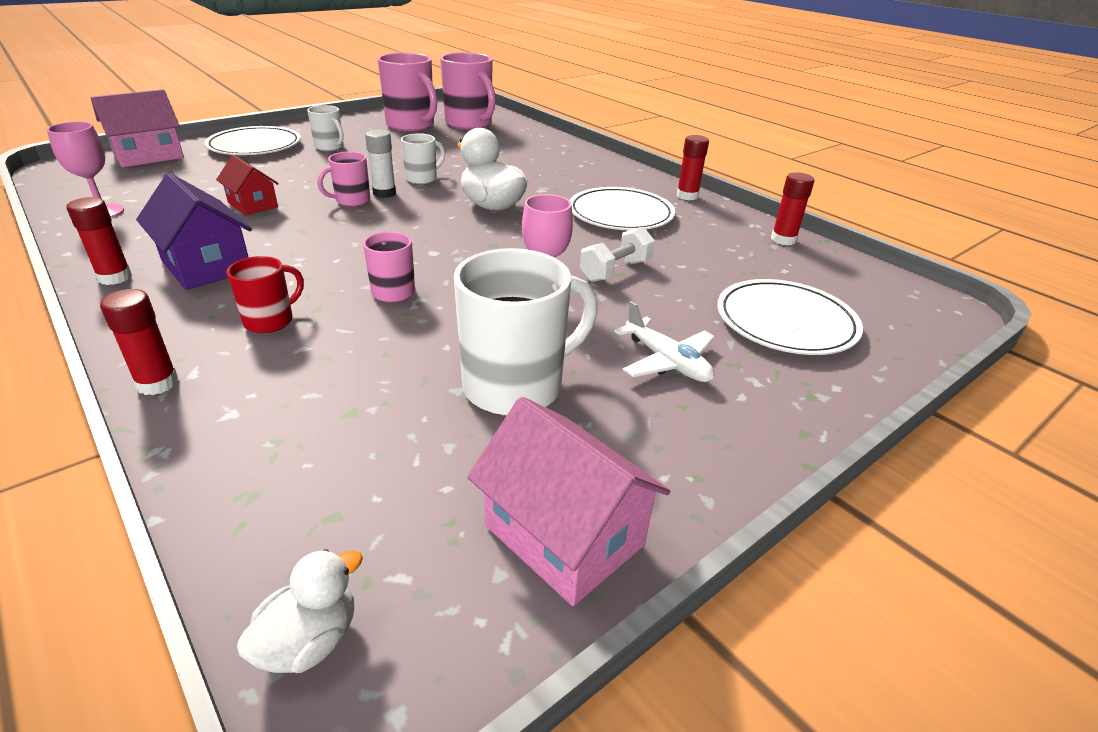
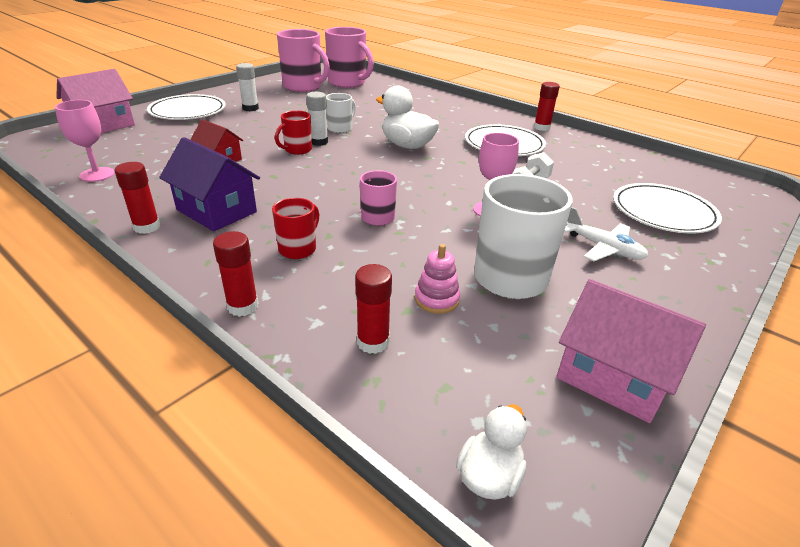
camera: 10 degrees left, 0 degrees up
(330, 147) = (250, 108): white mug -> white glue stick
(351, 201) = (297, 150): pink mug -> red mug
(397, 403) = (436, 299): none -> pink stacking toy
(783, 240) = (626, 154): red glue stick -> red glue stick (373, 342)

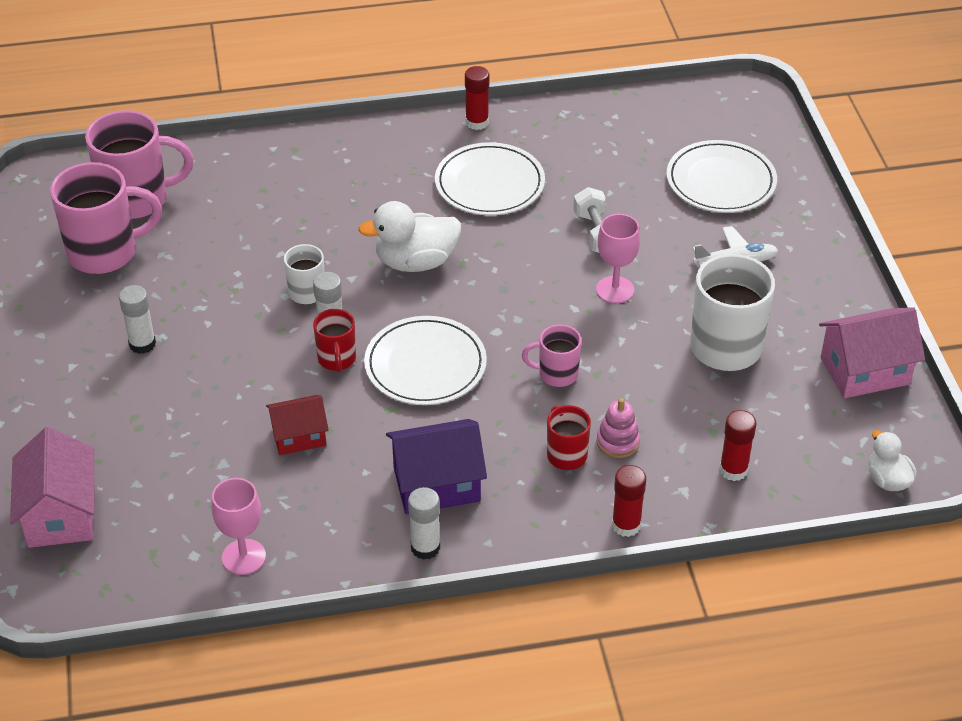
camera: 50 degrees left, 10 degrees up
(147, 227) = (425, 547): red glue stick -> white glue stick
(188, 111) = (87, 411): white plate -> white plate (425, 365)
(436, 299) = (714, 407): pink stacking toy -> pink stacking toy (617, 442)

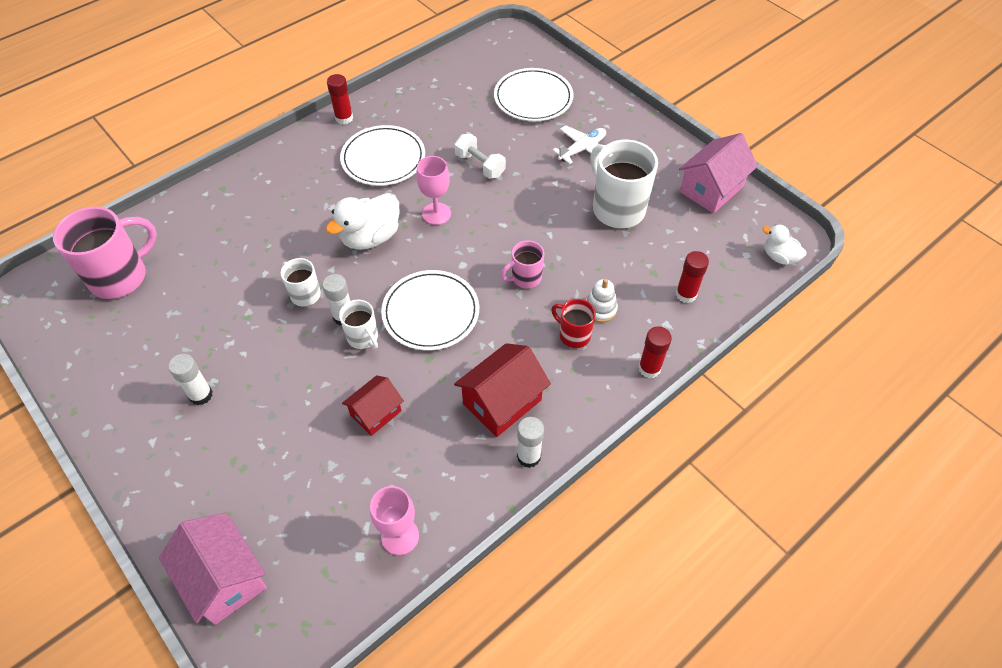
camera: 30 degrees left, 10 degrees up
(105, 252) = (121, 332): pink mug -> none
(337, 359) = (363, 338): red mug -> white mug
(436, 484) = (502, 402): purple house -> red house
(615, 290) = (520, 200): pink goblet -> pink goblet (436, 214)
(617, 442) = (600, 309): pink stacking toy -> white stacking toy

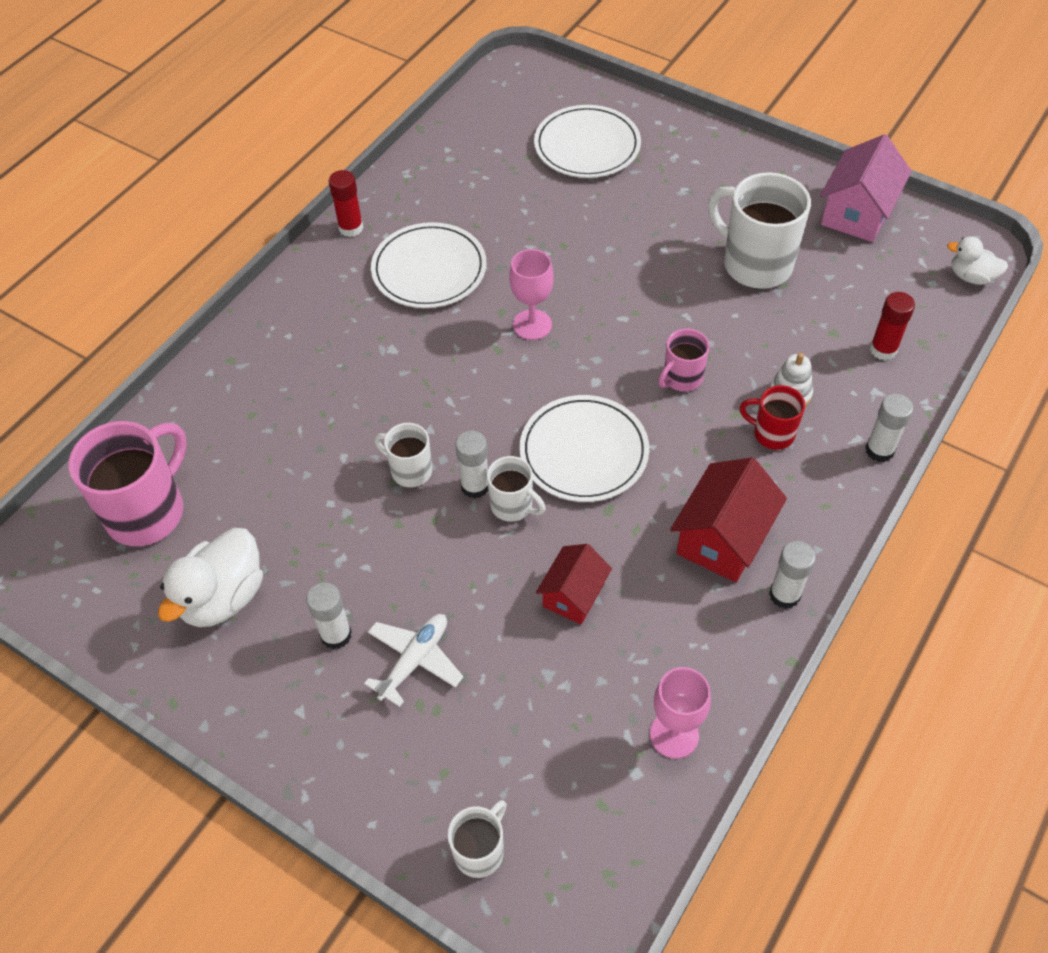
camera: 15 degrees left, 0 degrees up
(224, 578) = (480, 851): pink house -> white mug
(370, 237) = (461, 376): white duck -> white duck (223, 597)
(480, 165) = (559, 249): white dumbbell -> none
(582, 149) = (679, 199): white plane -> white plane (414, 660)
(649, 368) = (879, 450): red glue stick -> white glue stick

